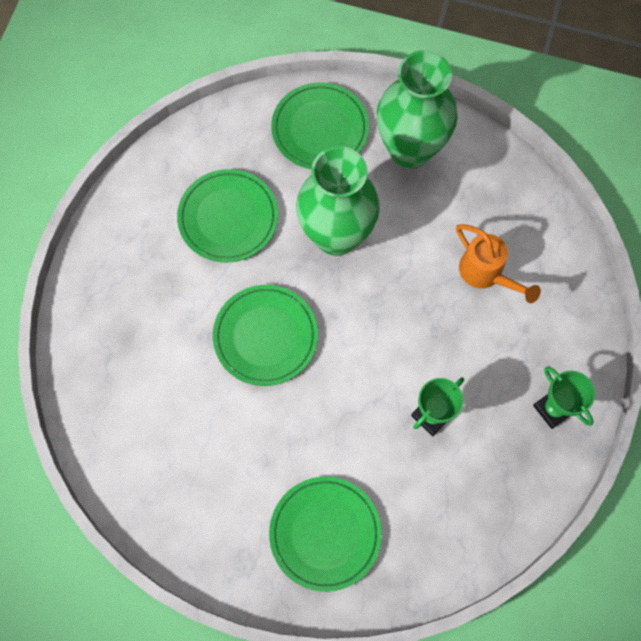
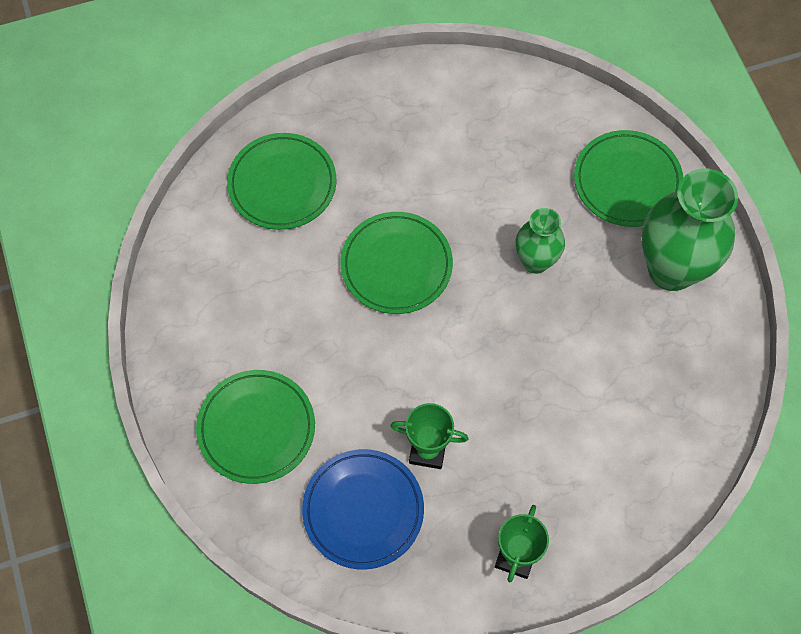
camera: 55 degrees right, 5 degrees down
(228, 218) = (481, 164): green plate -> green plate (282, 184)
(336, 235) = (535, 261): green vase -> green vase, size x0.56
(446, 495) = (363, 510): none -> blue plate
(486, 274) = (602, 414): orange watering can -> none

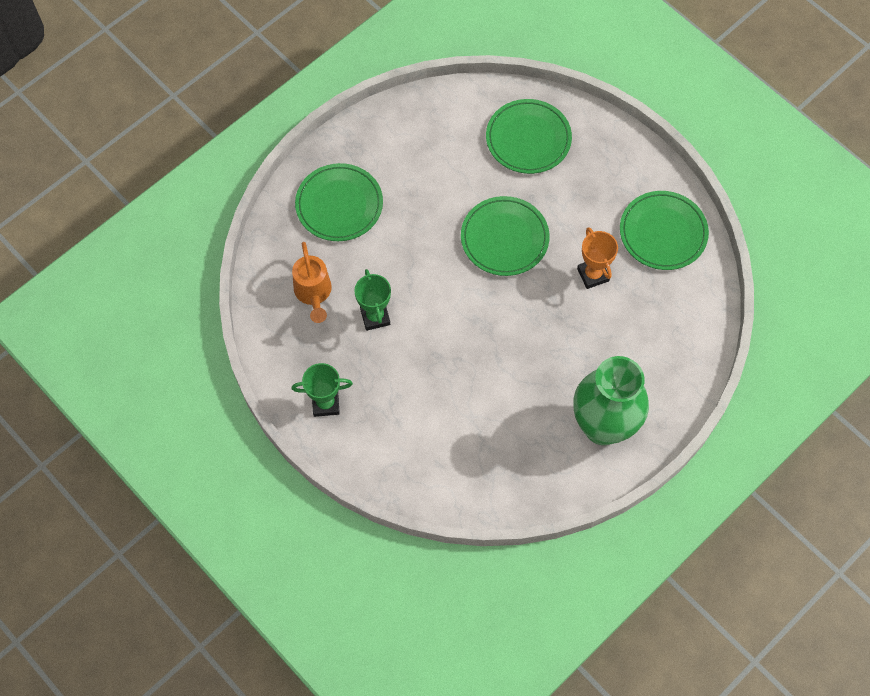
camera: 65 degrees right, 0 degrees up
(363, 510) = (313, 294): blue plate -> orange watering can
(486, 196) = (593, 274): none -> orange trophy
(535, 261) = (558, 329): green vase -> none
(627, 181) = (661, 367): green plate -> green plate (663, 233)

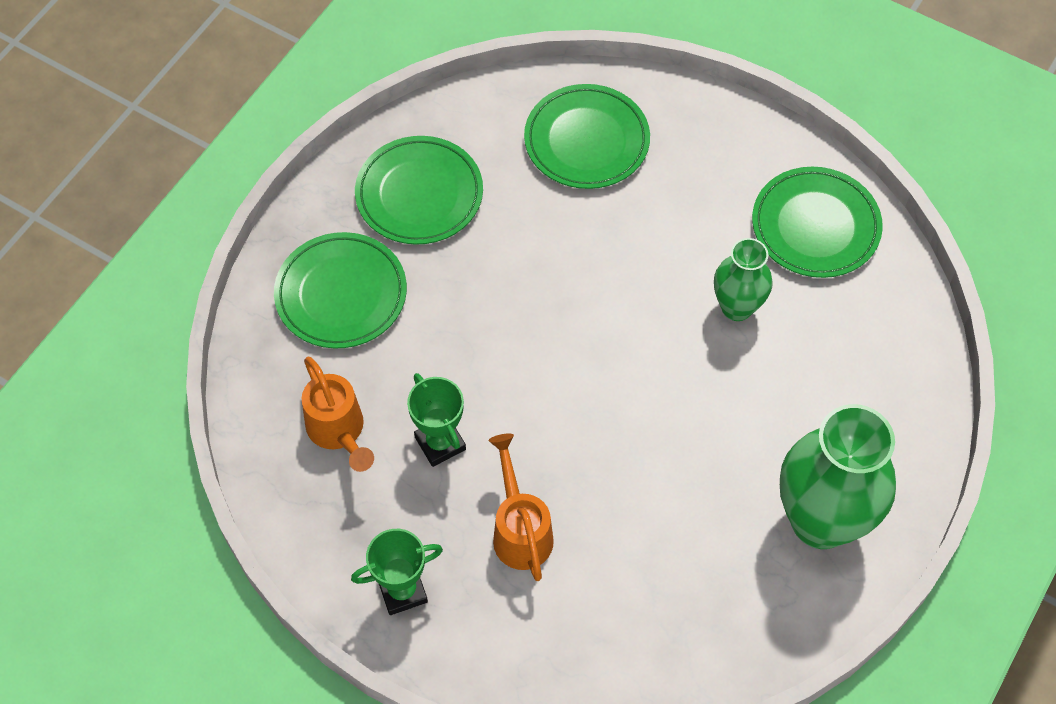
camera: 15 degrees left, 5 degrees down
(409, 384) = (520, 529): none -> orange watering can
(504, 238) = (595, 286): green plate -> green plate (419, 194)
(593, 274) = (737, 307): orange trophy -> green vase

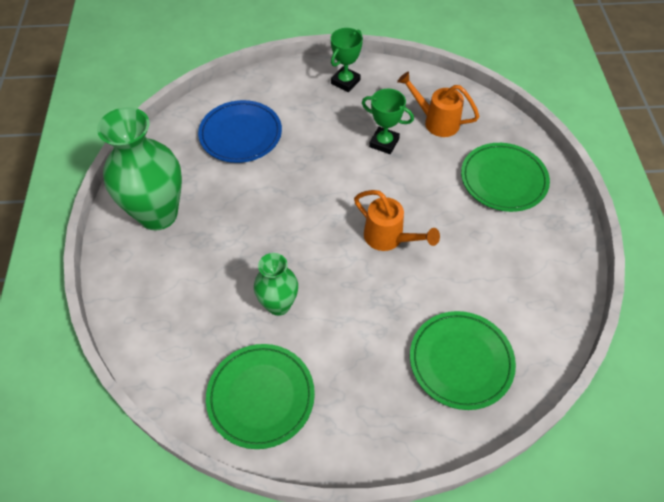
camera: 145 degrees right, 5 degrees down
(419, 194) = (523, 258): green plate -> none
(520, 529) = (313, 130): orange watering can -> orange watering can (389, 239)
(630, 589) = (240, 134): none -> blue plate

